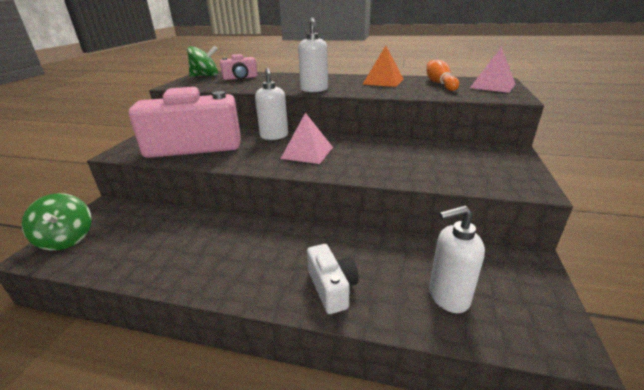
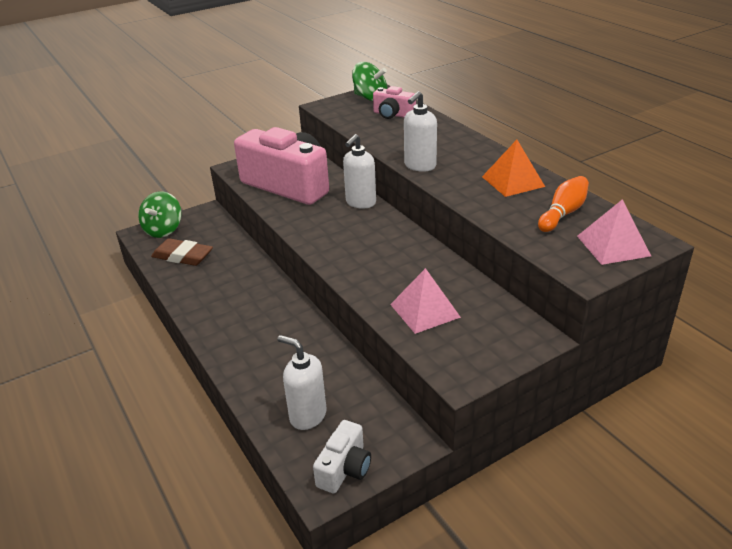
camera: 45 degrees right, 5 degrees up
(124, 249) = (183, 256): none -> brown eraser
(307, 152) = (355, 236): pink pyramid -> pink pyramid (425, 310)
(332, 288) = (252, 360): white camera -> white camera (344, 468)

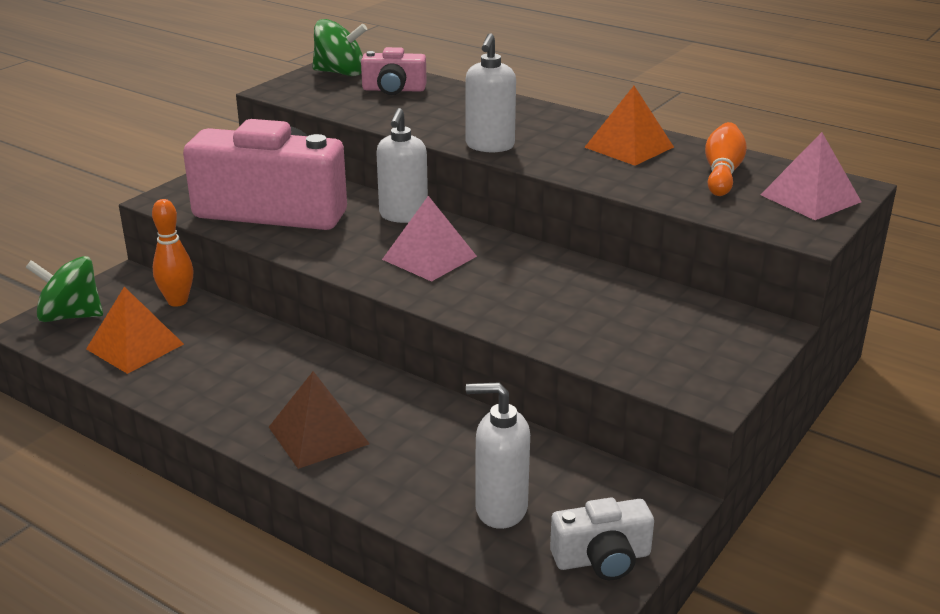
camera: 25 degrees left, 5 degrees down
(163, 230) = (70, 316): green spinning top -> green spinning top turned 105 degrees clockwise
(183, 256) = (135, 346): brown eraser -> orange pyramid
(223, 232) = (177, 301): none -> orange bowling pin
(239, 337) = (318, 435): none -> brown pyramid
(344, 468) = (602, 558): white camera -> white camera turned 75 degrees clockwise
(425, 310) = (602, 328): pink pyramid -> pink pyramid (429, 258)

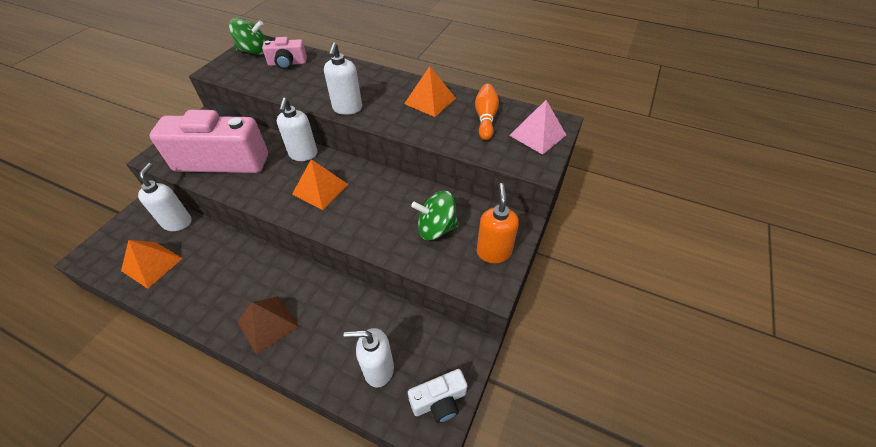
camera: 10 degrees left, 20 degrees up
(70, 316) = (110, 243): green spinning top -> green spinning top (436, 228)
(177, 301) = (177, 222): orange bowling pin -> white soap dispenser
(429, 258) = (320, 189): pink pyramid -> orange pyramid
(718, 355) = (493, 252): none -> orange soap dispenser

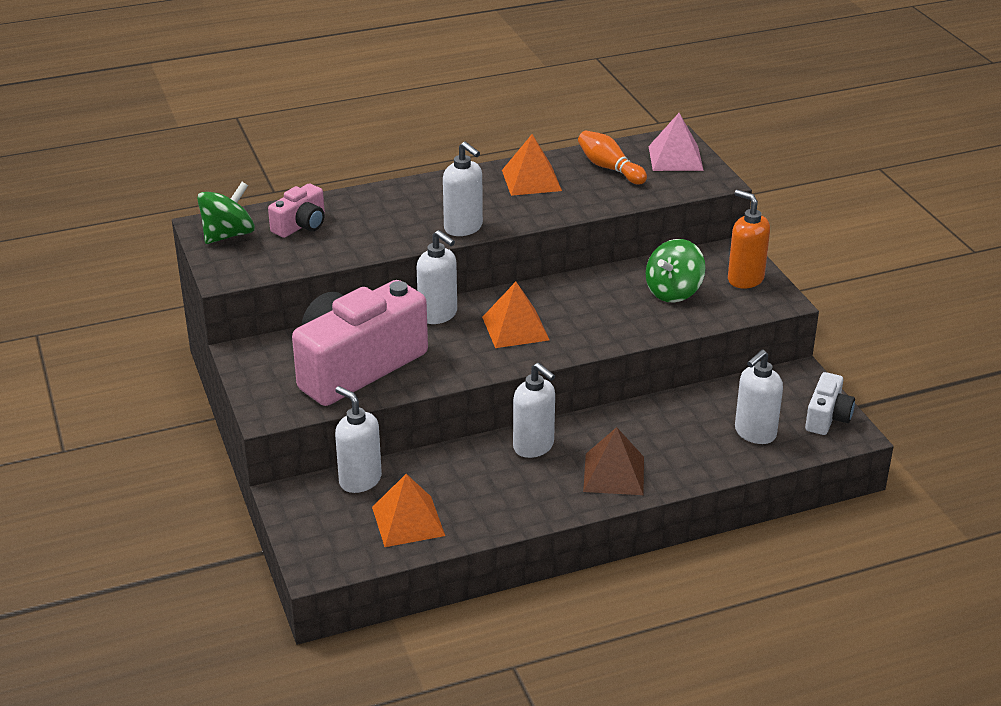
camera: 45 degrees left, 15 degrees down
(265, 268) = (534, 446): none -> white soap dispenser

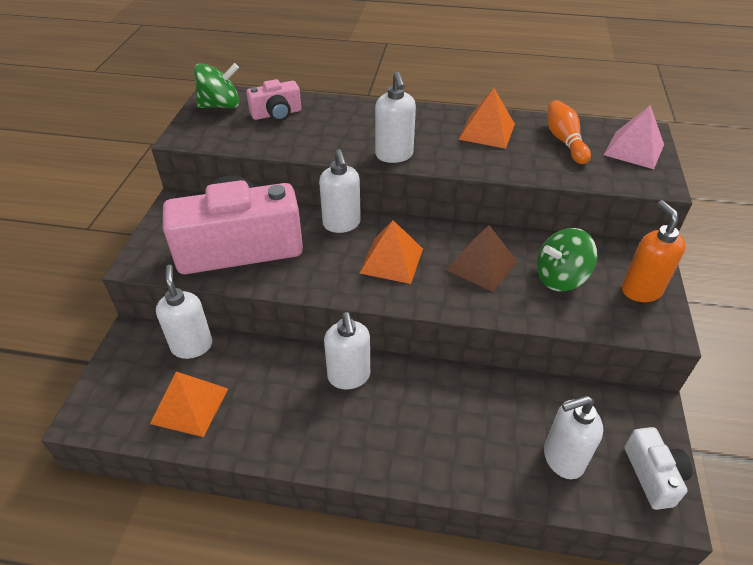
camera: 30 degrees right, 10 degrees up
(613, 474) = (394, 441): brown pyramid -> brown pyramid (481, 265)
(827, 417) = (653, 475): white camera -> white camera turned 60 degrees counterclockwise

